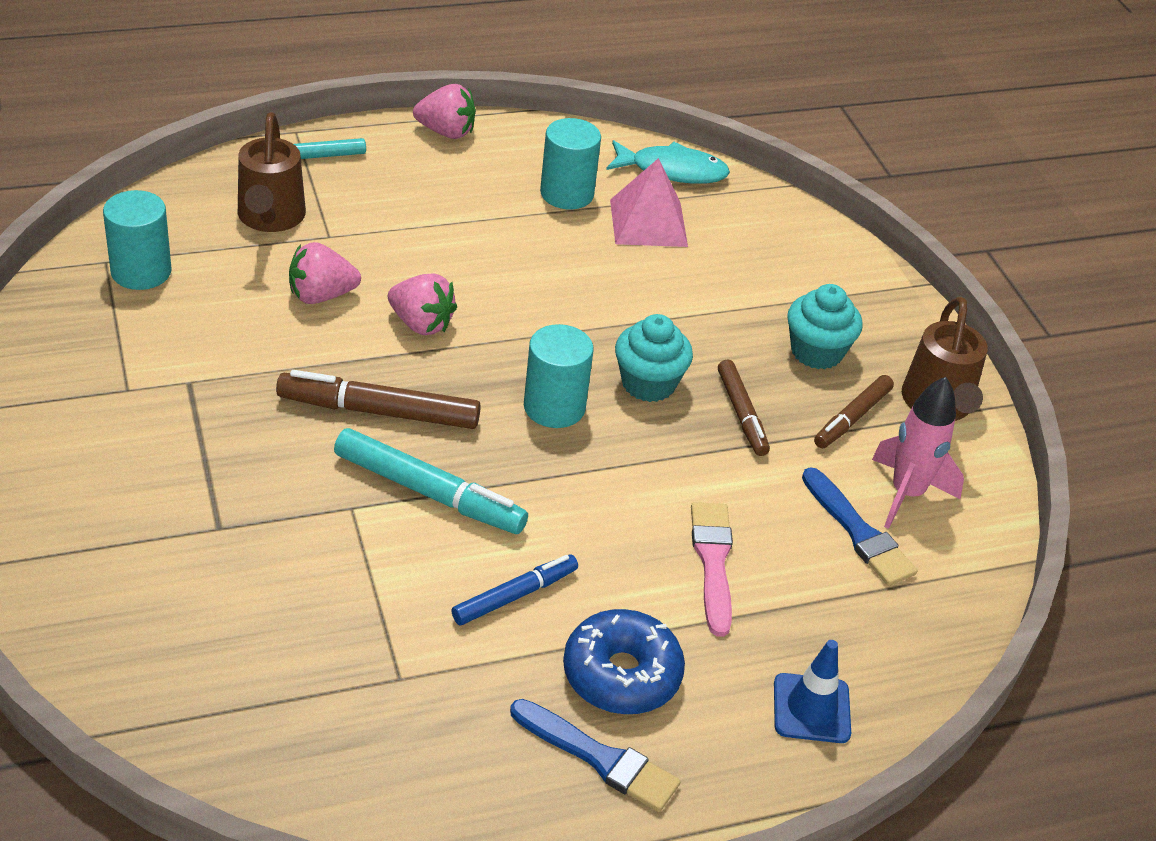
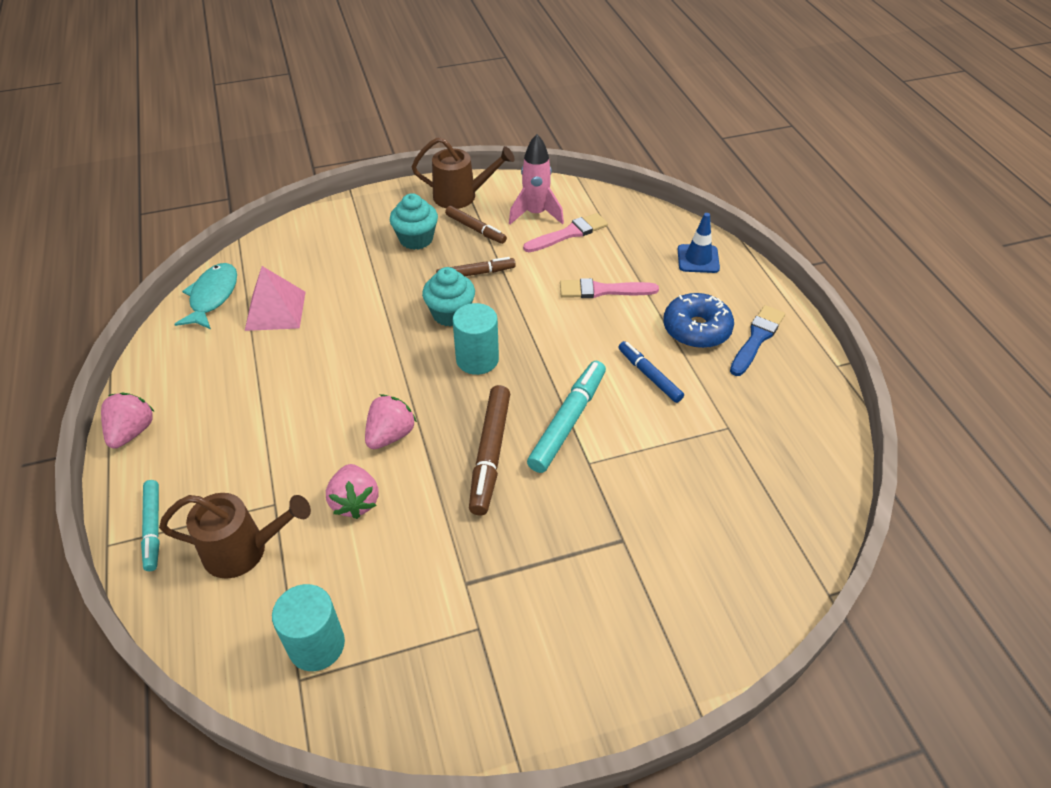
camera: 85 degrees left, 5 degrees up
(567, 193) = (233, 354): turquoise cylinder -> none
(858, 532) = (569, 233): blue brush -> pink brush

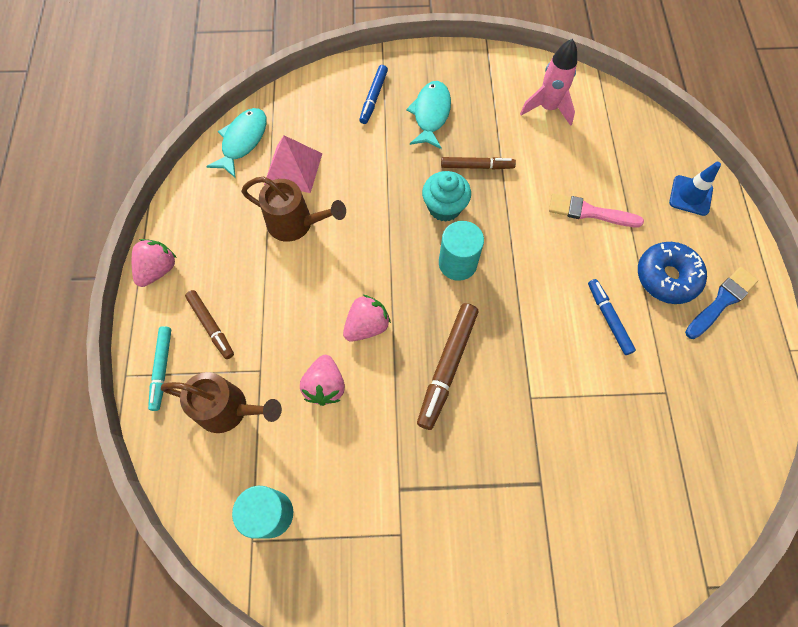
camera: 15 degrees right, 20 degrees up
(351, 235) = (374, 97): none -> blue marker
(416, 239) = (431, 114): turquoise cupcake -> turquoise fish
(462, 196) = (483, 72): brown watering can -> brown watering can (296, 224)
(475, 229) = (487, 114): brown marker -> brown marker (211, 326)
(567, 421) = (522, 350): turquoise marker -> none
(569, 233) = (573, 138): pink brush -> none

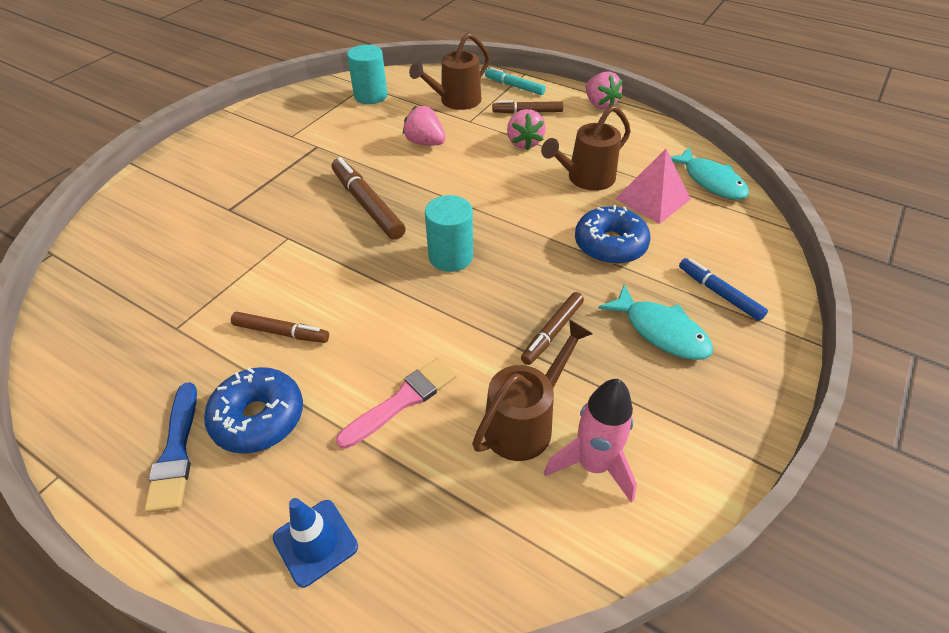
camera: 125 degrees right, 20 degrees down
(367, 326) = (449, 179): pink strawberry -> pink strawberry (524, 143)
(369, 172) = (610, 245): none -> blue donut
(444, 207) = (521, 278): turquoise cupcake -> none
(549, 147) = (525, 421): none -> brown watering can
(608, 319) = (281, 332): blue marker -> brown marker

